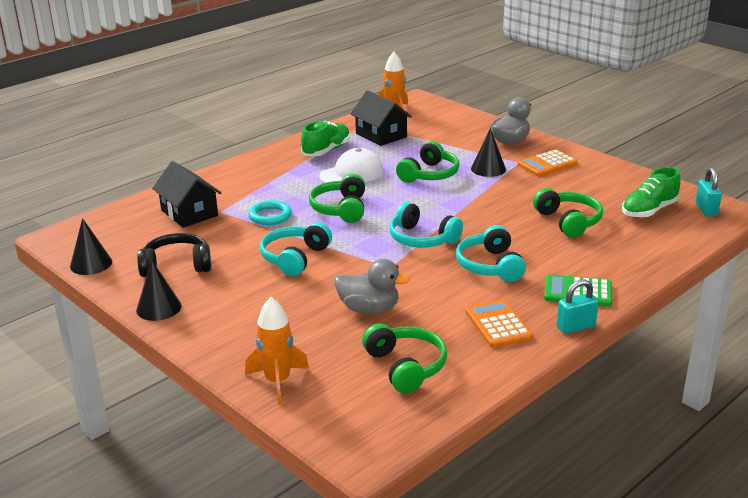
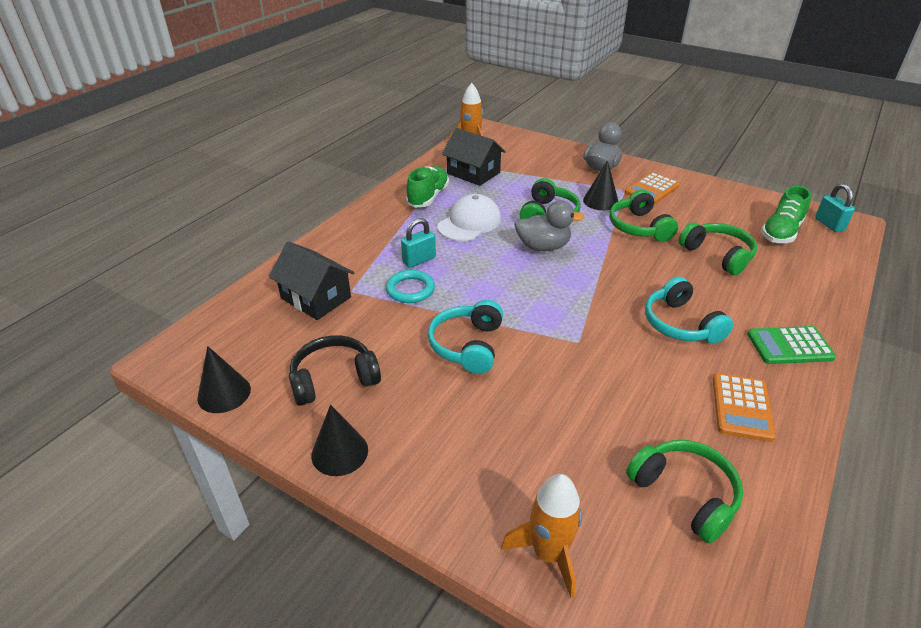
camera: 15 degrees left, 10 degrees up
(340, 209) = (482, 270): green headphones -> green headphones (639, 227)
(369, 309) = (591, 409): grey duck -> grey duck (543, 247)
(422, 239) = (589, 298): turquoise headphones -> none
(498, 325) = (742, 407): orange calculator -> orange calculator turned 135 degrees counterclockwise
(575, 327) = (821, 396): turquoise padlock -> turquoise padlock (419, 260)

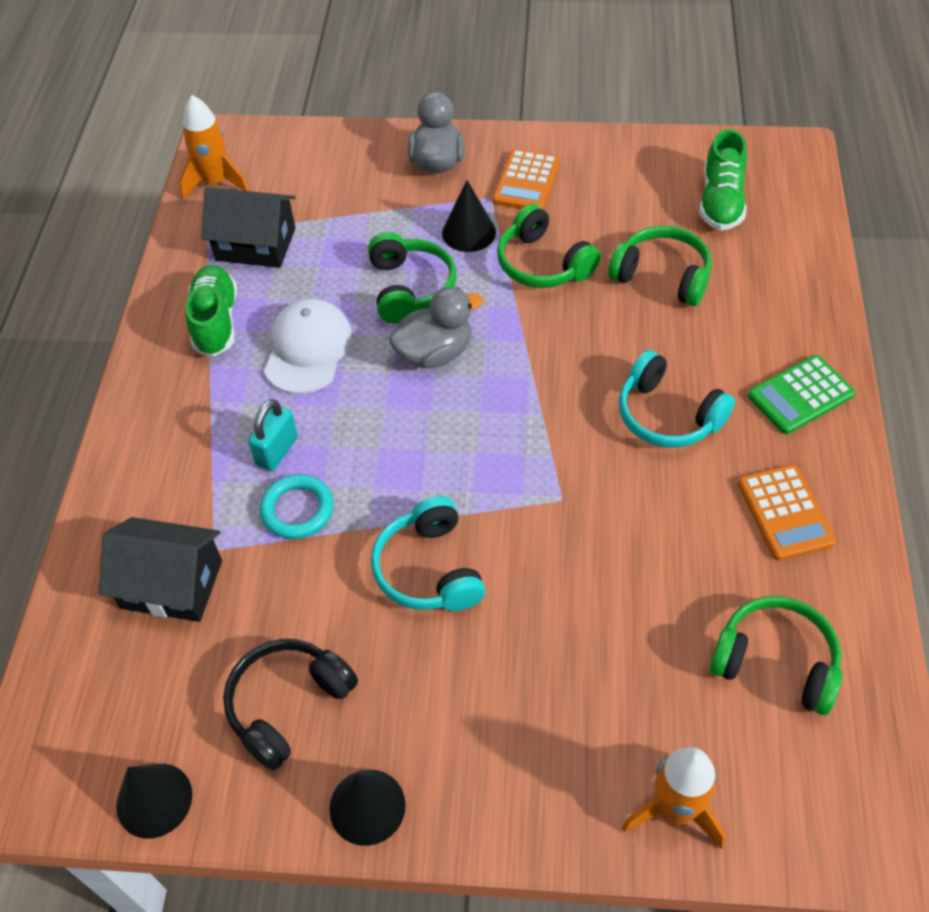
camera: 25 degrees left, 15 degrees up
(829, 224) = (771, 164): turquoise padlock -> none

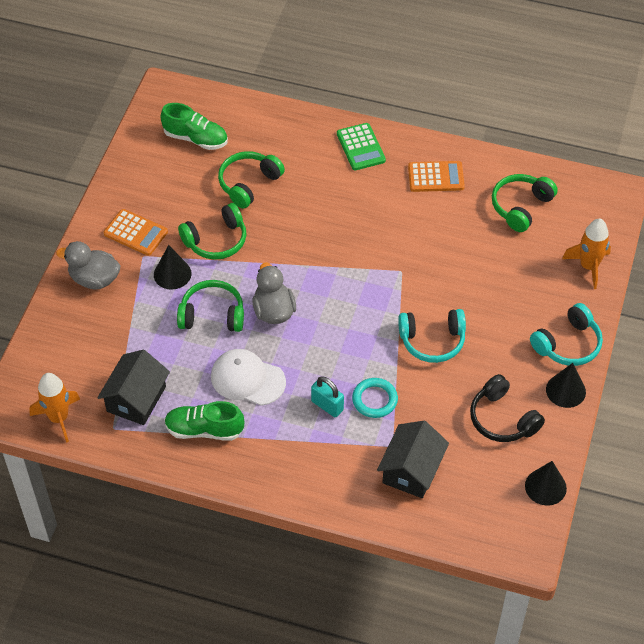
camera: 80 degrees left, 0 degrees up
(667, 415) = (357, 209): turquoise headphones -> turquoise headphones (568, 344)

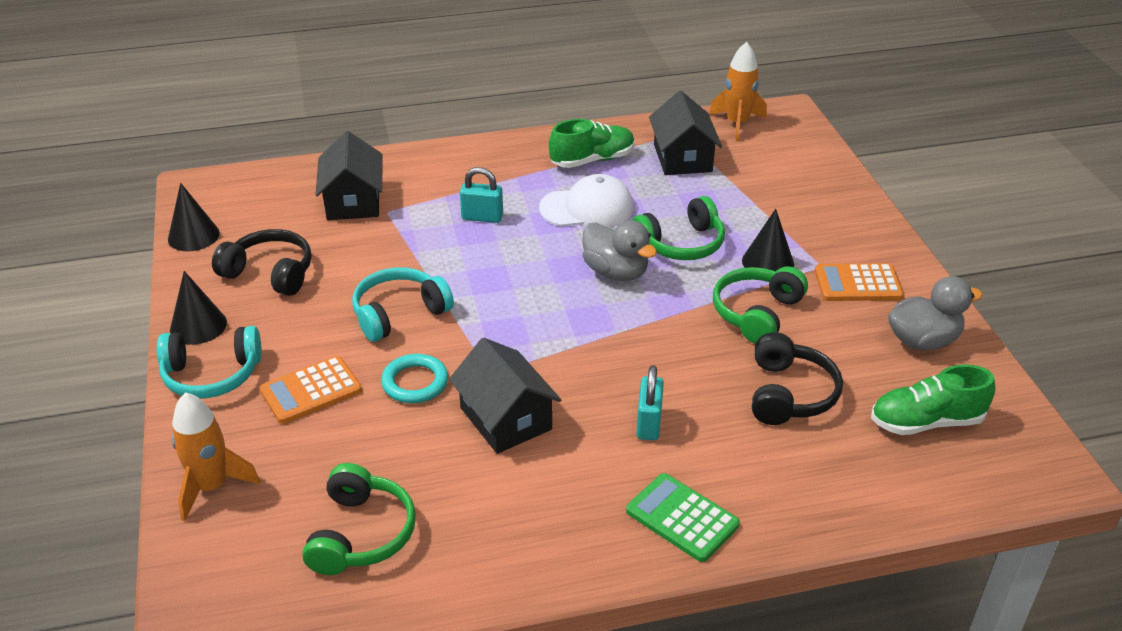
camera: 150 degrees right, 15 degrees down
(94, 279) = (844, 227): grey duck -> grey duck (923, 341)
(248, 184) = (789, 394): green headphones -> black headphones
(337, 200) = (648, 423): none -> turquoise padlock
(374, 400) = (432, 239): turquoise ring -> turquoise ring (415, 382)
(411, 237) = (505, 418): none -> black house
(436, 177) = (528, 522): orange calculator -> orange calculator (311, 391)
(568, 344) = (212, 375): turquoise headphones -> turquoise headphones turned 120 degrees counterclockwise

